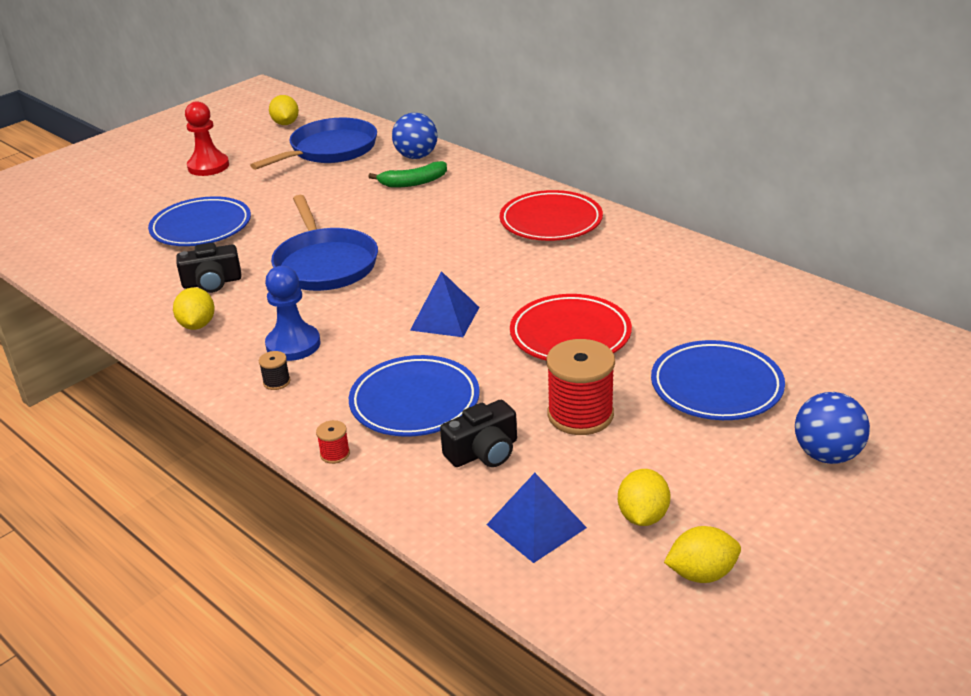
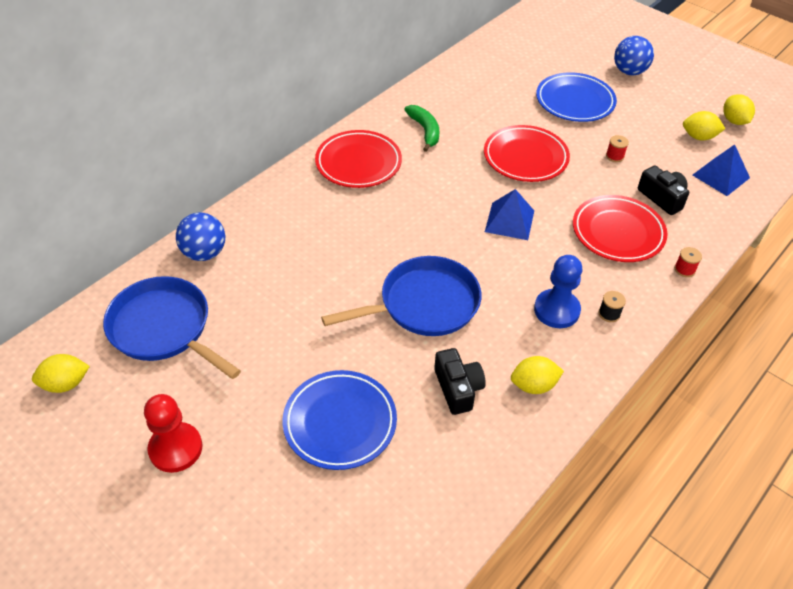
camera: 95 degrees left, 15 degrees up
(413, 182) = (265, 252): green banana -> green banana (425, 131)
(415, 402) = (618, 232): blue plate -> red plate
(580, 415) = (614, 156): red spool -> red spool, size x0.44

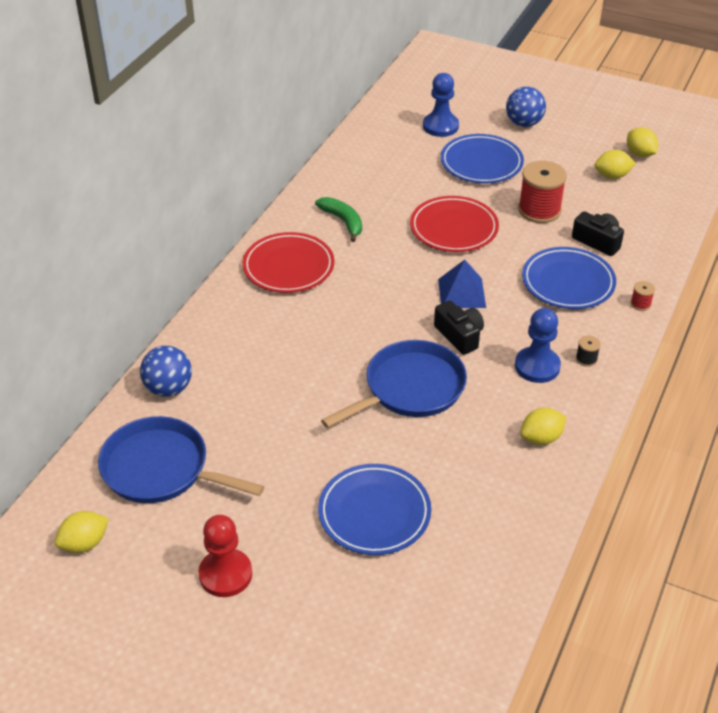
camera: 15 degrees left, 5 degrees down
(458, 388) = (472, 457): black camera -> black camera (459, 335)
(549, 61) = (440, 126): none -> blue pawn
(614, 156) = (539, 210): red spool -> red spool, size x2.28
(618, 232) = (568, 282): red plate -> blue plate
(720, 176) = (644, 210): blue pyramid -> none

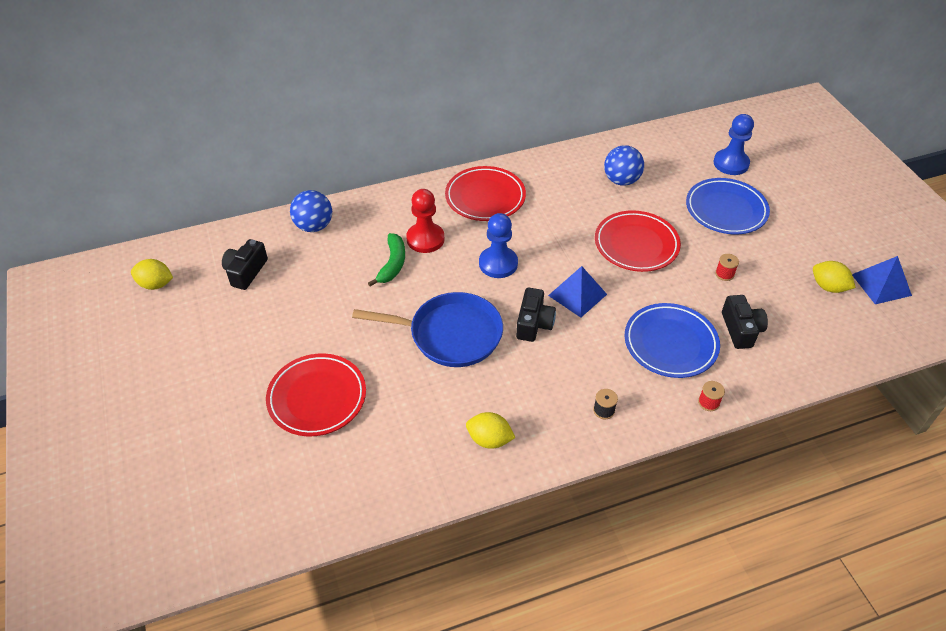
camera: 45 degrees right, 5 degrees up
(160, 469) = (246, 272): blue pan -> black camera
(225, 574) = (192, 363): red pawn -> red pawn (425, 239)
(343, 221) = (563, 189): green banana -> green banana (392, 264)
(374, 513) = (317, 398): blue plate -> red plate
(524, 123) = (806, 200): blue ball -> blue ball (621, 180)
(537, 366) = (559, 387): blue pawn -> blue pawn (498, 263)
(539, 210) = (724, 274): red spool -> red spool, size x0.44
(640, 154) = (881, 285): yellow lemon -> blue pyramid

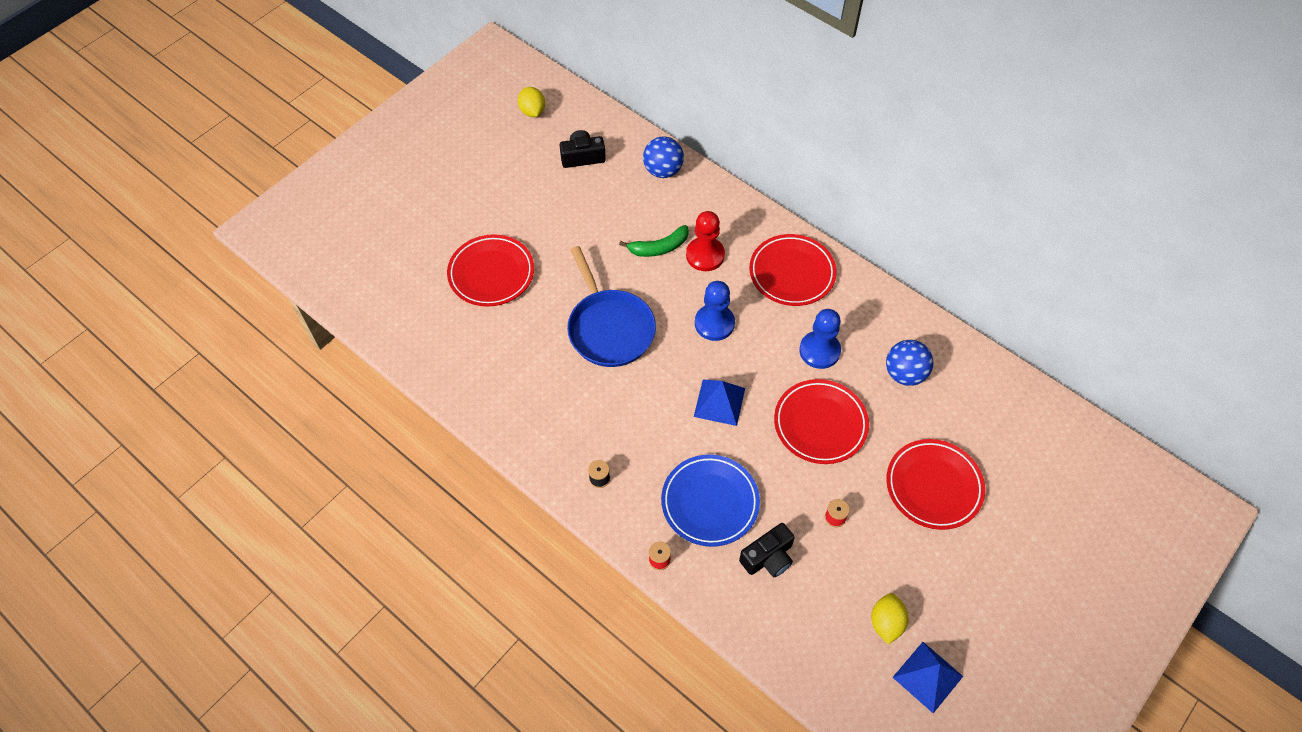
camera: 60 degrees right, 10 degrees up
(489, 439) = (520, 408): yellow lemon -> none
(534, 323) = (662, 383): black camera -> none
(726, 210) = (933, 486): blue plate -> red plate
(731, 163) = (1015, 465): blue pawn -> blue pawn (819, 351)

